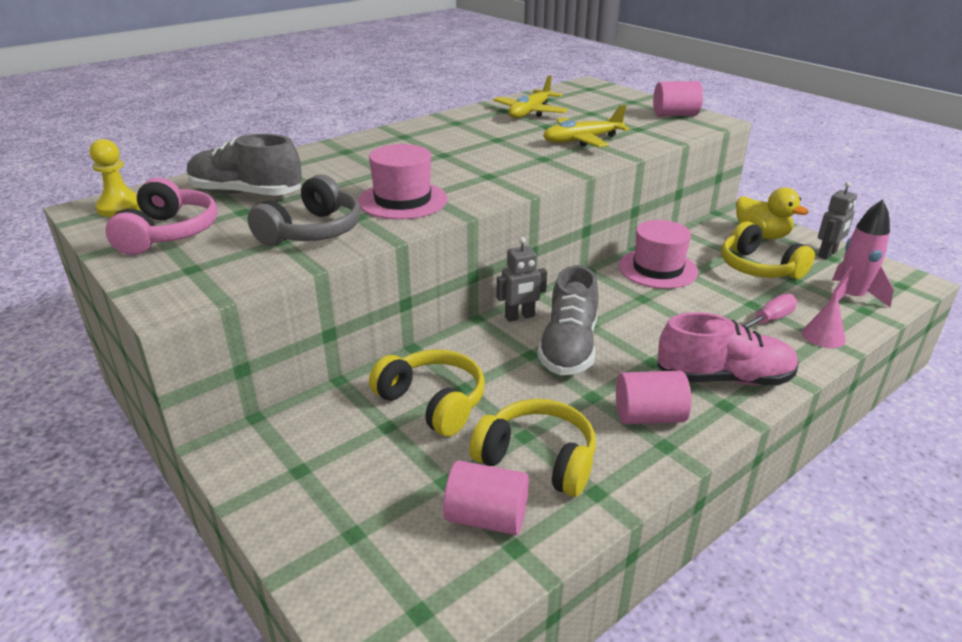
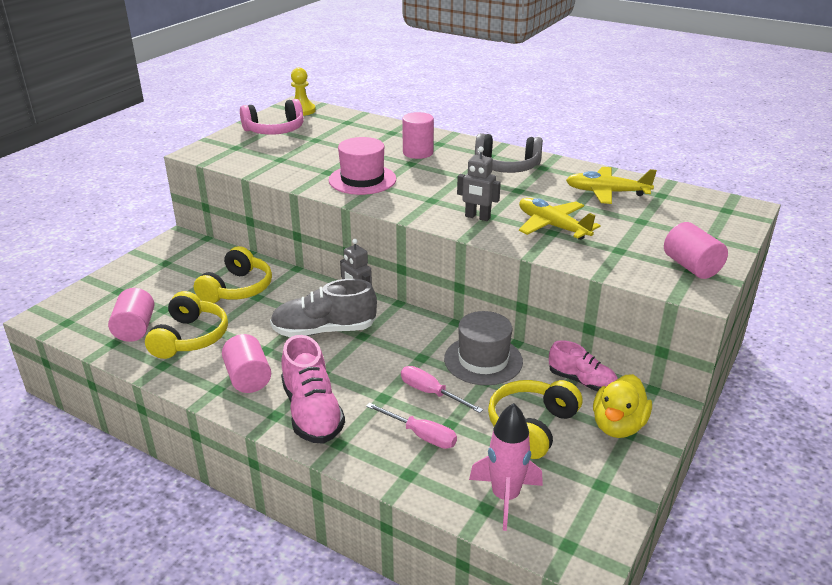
camera: 70 degrees right, 0 degrees up
(246, 194) = (341, 134): grey shoe -> none
(312, 231) = (297, 164): grey headphones -> grey headphones (506, 166)
(359, 164) = (418, 153): none -> pink cylinder
(657, 269) = (483, 360): pink hat -> grey hat
(700, 235) = (581, 381): none -> pink shoe
(703, 304) = (431, 393): none -> pink screwdriver
(823, 336) = (411, 474): pink cone -> none
(827, 254) = (608, 481): grey robot -> grey robot (477, 217)

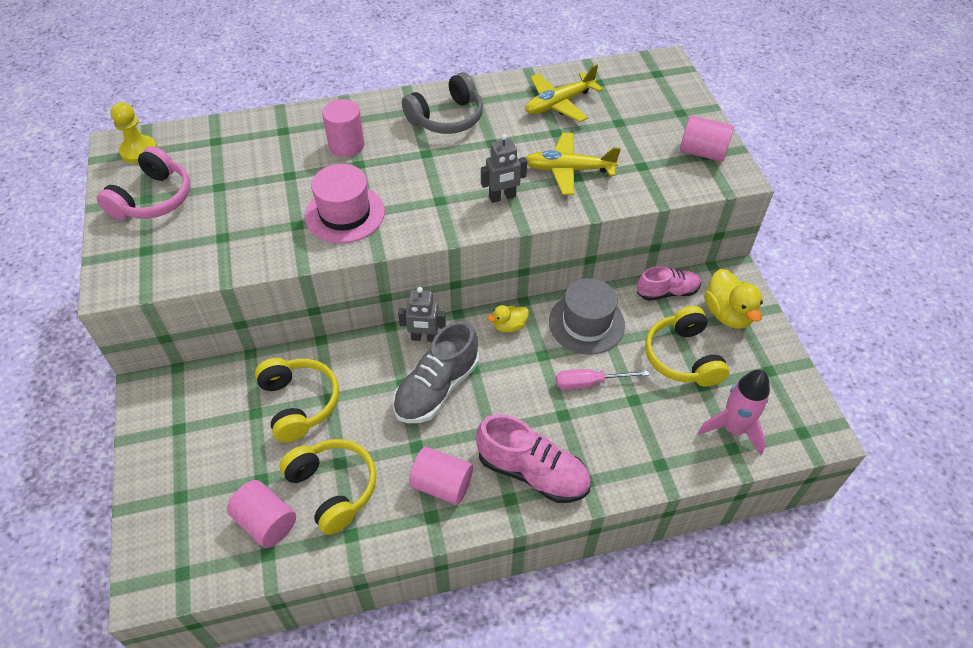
camera: 45 degrees left, 20 degrees up
(421, 435) = (628, 425): pink screwdriver -> none
(423, 329) = (509, 326): none -> yellow duck

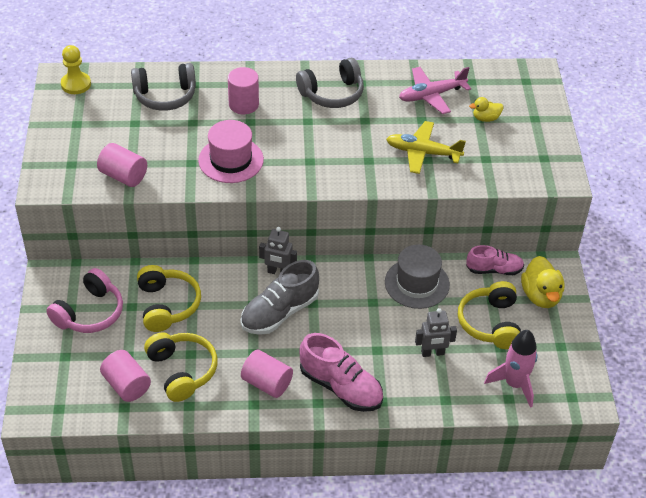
camera: 10 degrees right, 5 degrees down
(153, 199) = (82, 125): pink headphones -> pink headphones (89, 313)
(250, 149) = (165, 96): none -> grey headphones
(502, 197) = (361, 166): grey robot -> grey robot (432, 353)
(509, 326) = (351, 275): yellow duck -> yellow duck (485, 118)
(559, 104) = (431, 95): yellow plane -> pink plane
(589, 383) = (406, 329): pink screwdriver -> none
(702, 152) = (542, 155): pink cylinder -> pink cylinder (123, 176)

